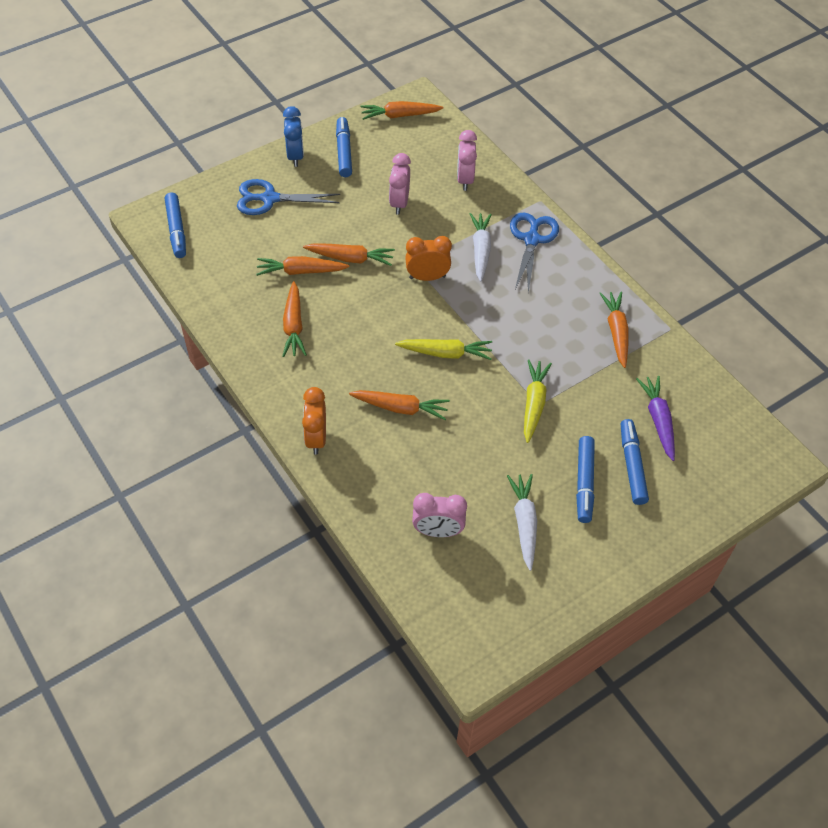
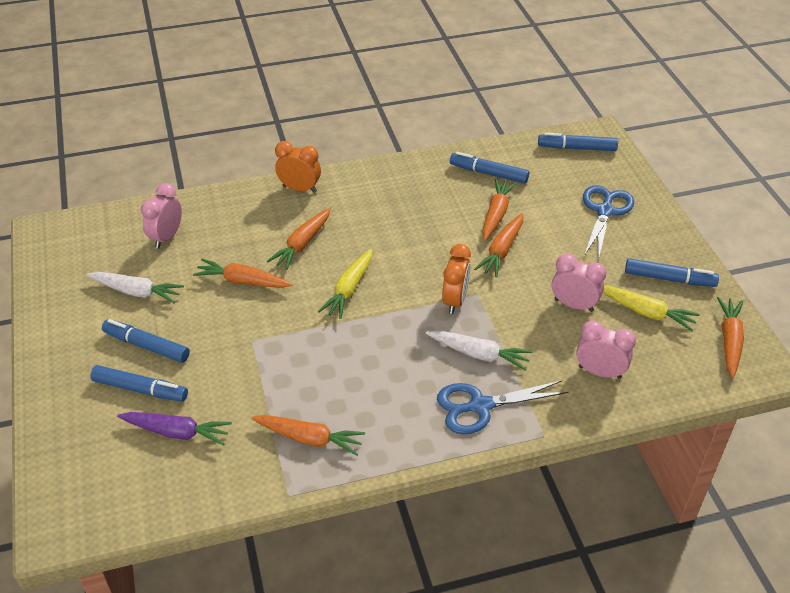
camera: 110 degrees right, 10 degrees down
(239, 288) = (488, 173): none -> blue marker
(293, 325) = (430, 198): orange carrot -> orange carrot (242, 281)
(295, 156) = (668, 240): blue clock -> none
(532, 239) = (480, 406): blue scissors -> blue scissors turned 135 degrees clockwise
(534, 404) = (255, 337): yellow carrot -> yellow carrot (646, 312)

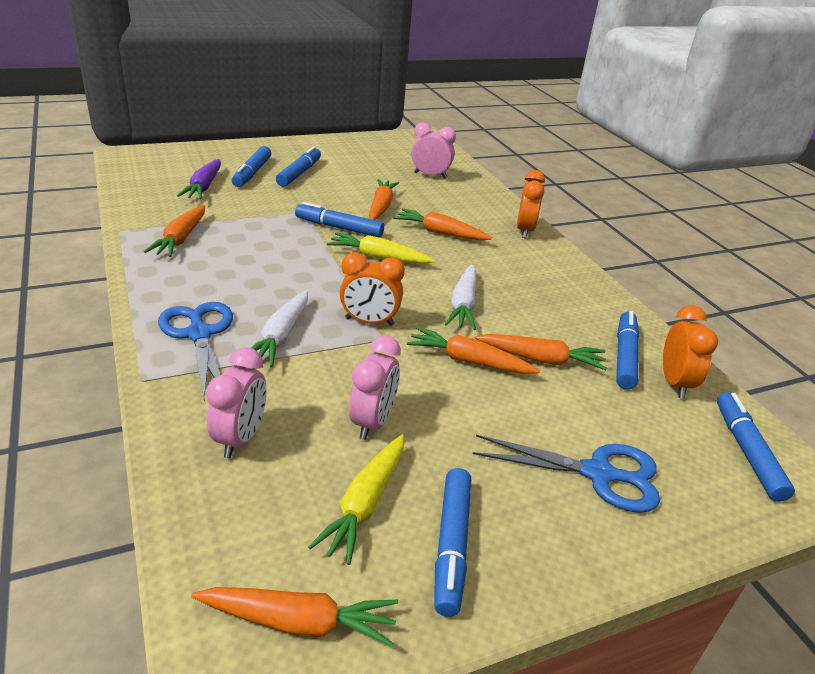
camera: 80 degrees right, 10 degrees down
(136, 292) = (361, 167): white carrot -> white carrot (463, 305)
(289, 315) = (339, 228): none -> blue marker
(516, 158) = (674, 383): none -> orange clock

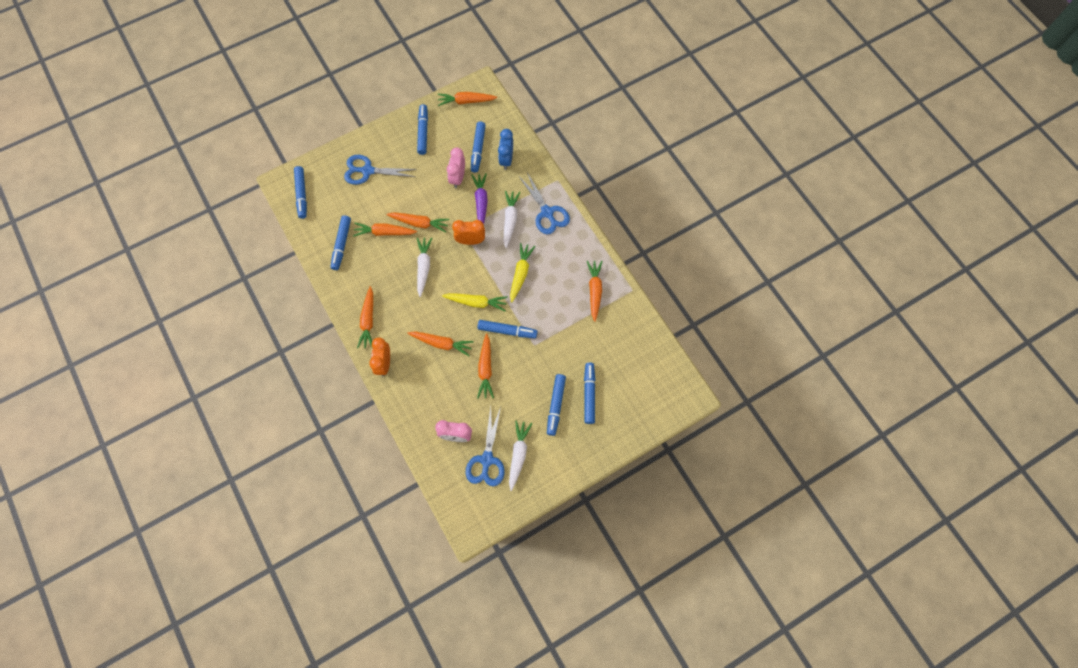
camera: 175 degrees right, 35 degrees up
(204, 187) = (612, 361): purple carrot -> purple carrot (481, 202)
(240, 438) = (506, 160): pink clock -> blue clock
(305, 473) = (478, 149): none -> blue marker
(359, 156) = (518, 455): none -> white carrot
(364, 504) = (454, 141): yellow carrot -> yellow carrot (520, 274)
(397, 159) = (487, 459): none -> blue scissors
(555, 267) = (368, 321): none -> orange carrot
(674, 383) = (321, 230): orange clock -> none

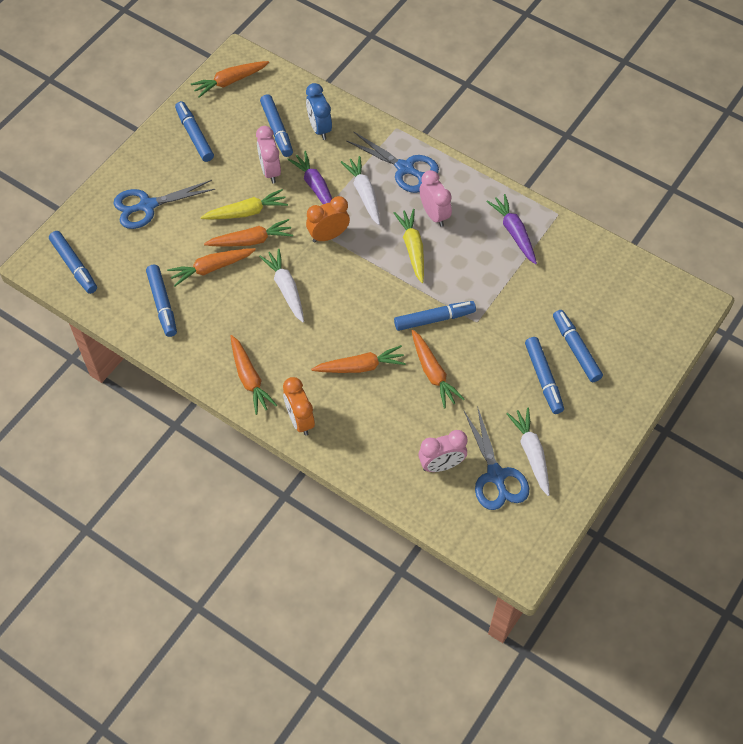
camera: 25 degrees left, 10 degrees down
(476, 302) = (376, 302): yellow carrot -> yellow carrot (246, 212)
(548, 255) = (434, 214): none -> pink clock
(594, 291) = (514, 232): orange carrot -> purple carrot

